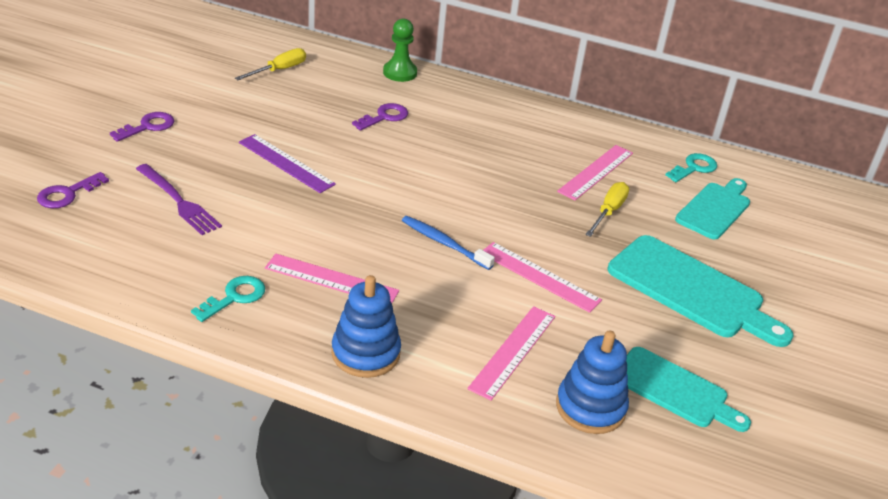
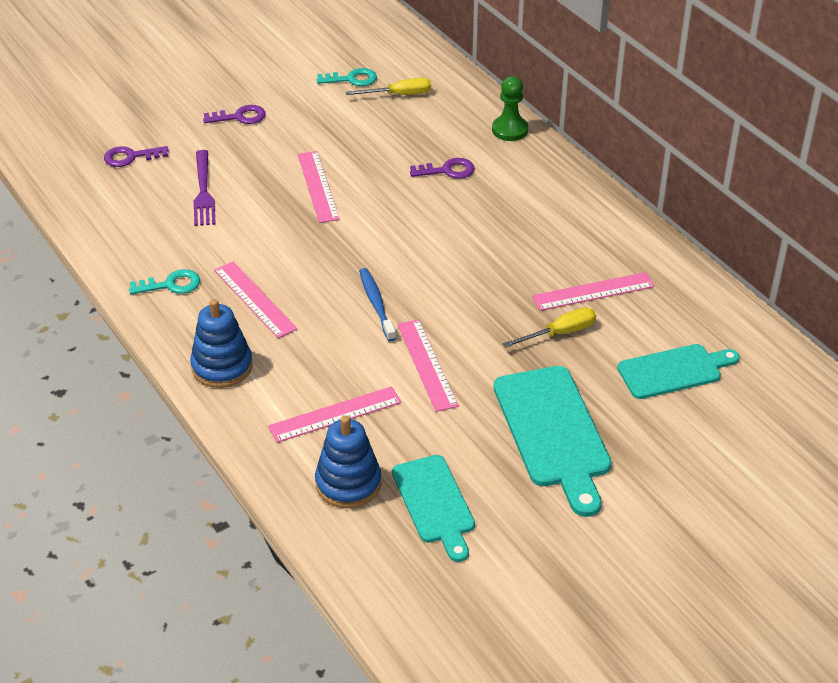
camera: 40 degrees right, 5 degrees up
(286, 163) = (317, 186): purple ruler -> pink ruler
(694, 168) = (704, 324): turquoise key -> turquoise key (352, 79)

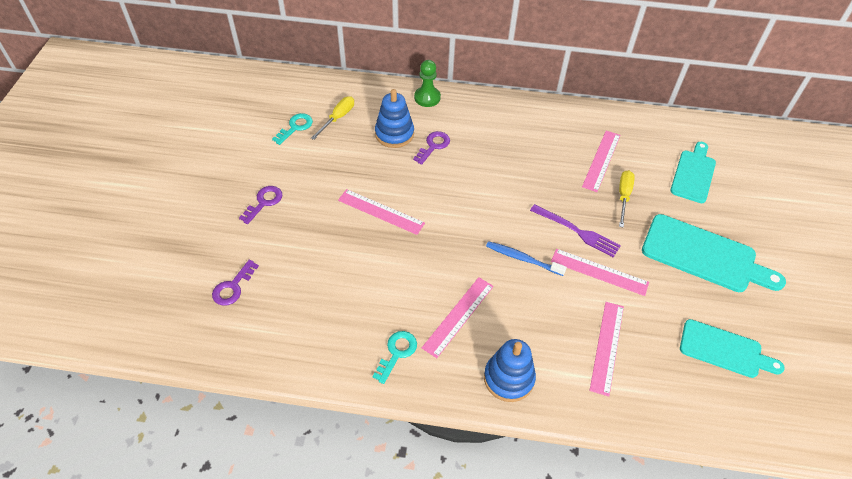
camera: 50 degrees left, 10 degrees up
(203, 192) = (319, 272): purple fork -> purple fork (578, 232)
(255, 299) = (458, 316): pink ruler -> pink ruler turned 60 degrees counterclockwise
(348, 483) = (676, 382): blue stacking toy -> blue stacking toy (394, 134)

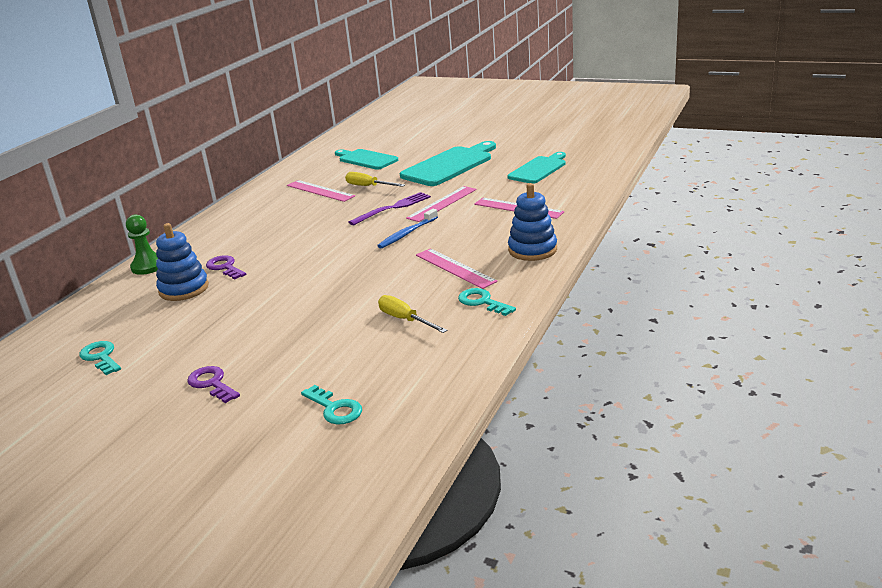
camera: 70 degrees left, 25 degrees down
(233, 287) = (335, 408): purple key -> turquoise key
(338, 118) = (118, 325): yellow screwdriver -> yellow screwdriver (405, 320)
(380, 212) = (293, 303): pink ruler -> none

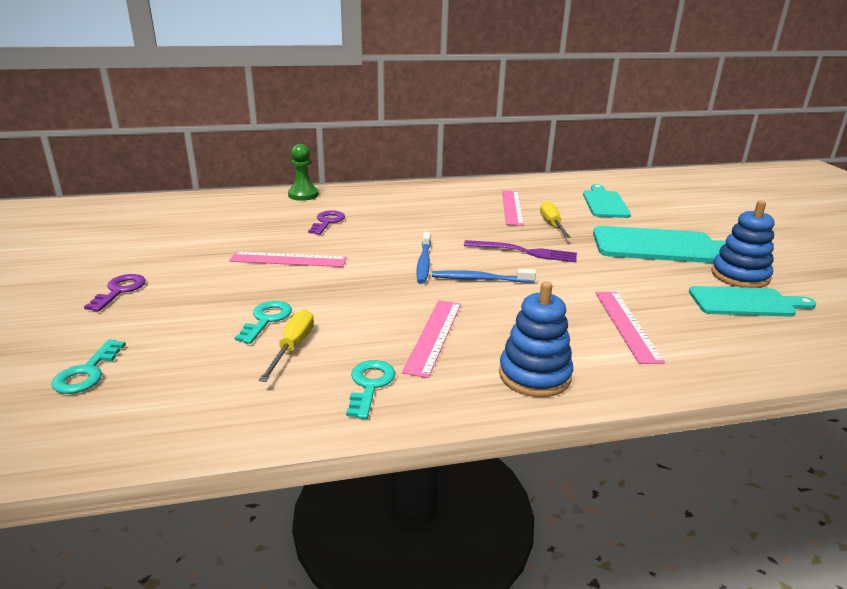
camera: 50 degrees right, 0 degrees up
(101, 357) = (148, 231): turquoise key -> turquoise key (266, 319)
(184, 289) = (277, 220): blue stacking toy -> blue stacking toy (739, 276)
(355, 246) = (424, 263): none -> blue toothbrush
(442, 204) = (570, 274): pink ruler -> pink ruler (288, 260)

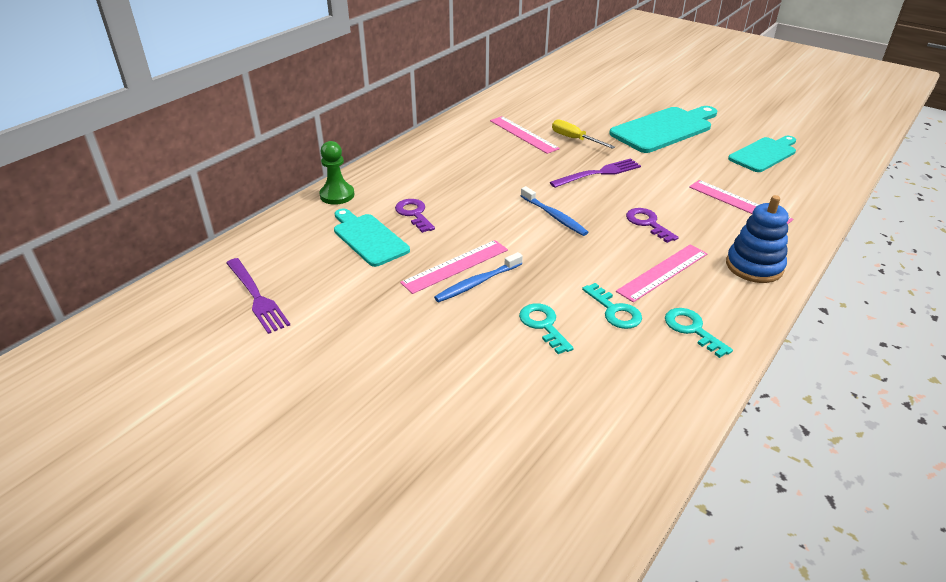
camera: 40 degrees left, 10 degrees up
(87, 372) = (510, 448): turquoise key -> turquoise key (615, 311)
(119, 291) = (379, 373): purple key -> purple key (647, 223)
(151, 225) = (257, 297): none -> purple fork
(292, 347) = (601, 334): yellow screwdriver -> none
(433, 336) = (662, 272): pink ruler -> pink ruler turned 75 degrees clockwise
(480, 279) = (612, 211): blue toothbrush -> blue toothbrush (477, 283)
(604, 203) = (575, 103): turquoise cutting board -> turquoise cutting board (368, 238)
(739, 276) = (734, 134): blue stacking toy -> none

